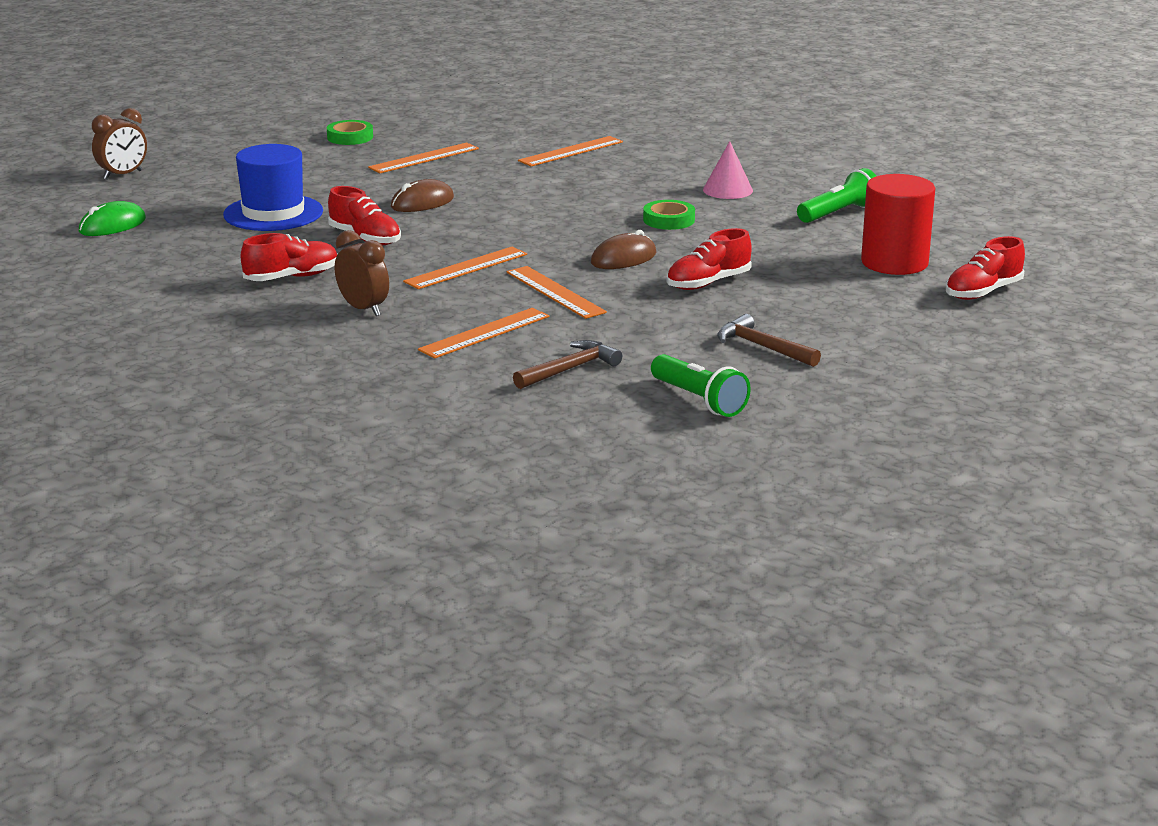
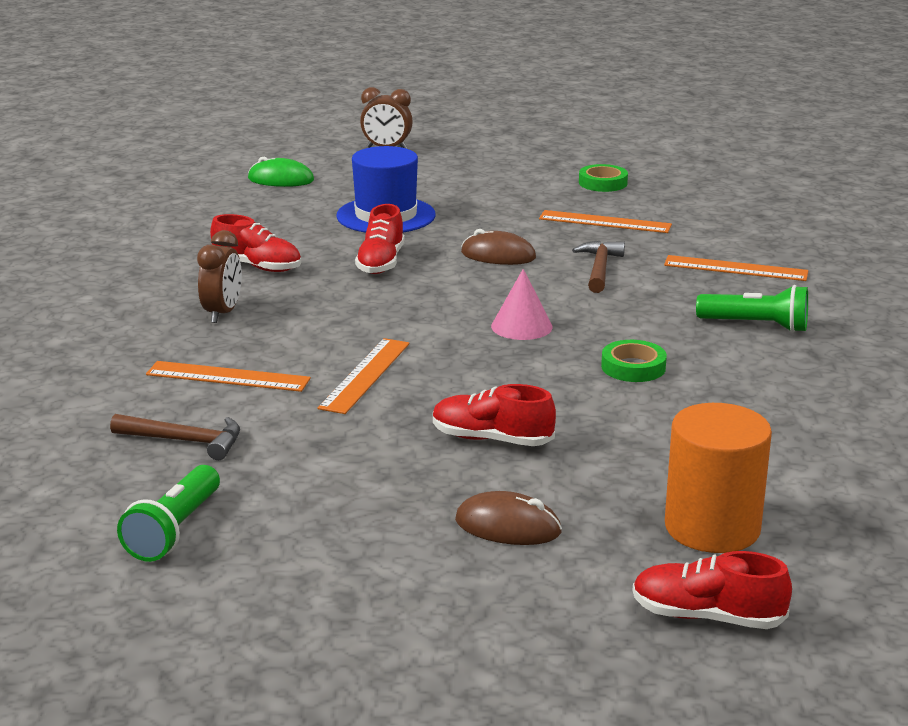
camera: 55 degrees right, 0 degrees up
(466, 268) = (370, 320): orange ruler -> none
(623, 258) = (496, 378): brown mouse -> brown mouse (508, 526)
(727, 190) = (769, 369): pink cone -> pink cone (521, 326)
(762, 347) = (354, 522): brown hammer -> brown hammer (599, 268)
(839, 213) = (810, 448): green flashlight -> green flashlight (756, 325)
(894, 263) = (712, 527): red cylinder -> orange cylinder

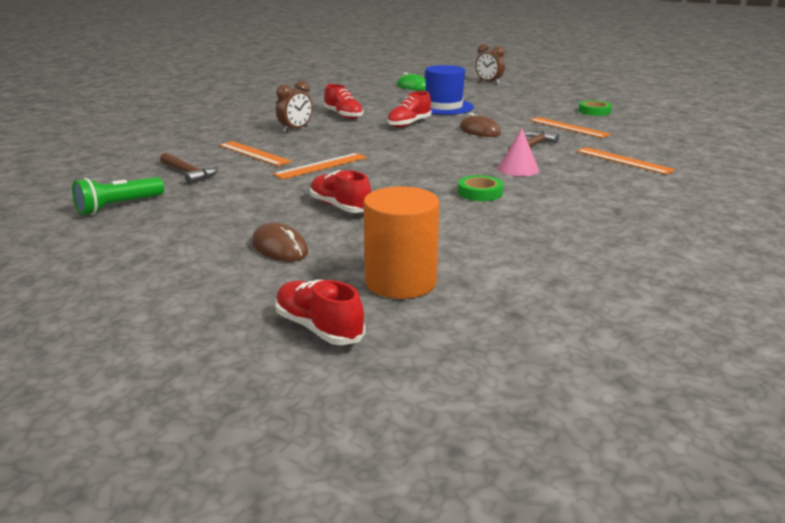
camera: 30 degrees right, 0 degrees up
(521, 326) = (442, 162): pink cone -> pink cone (518, 169)
(756, 325) = (595, 189): green flashlight -> none

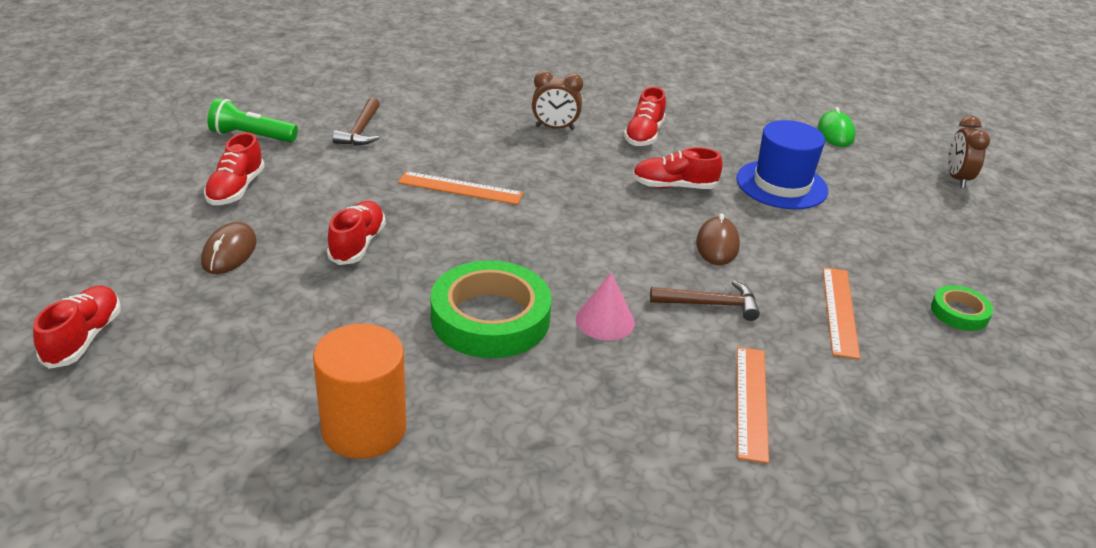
camera: 50 degrees right, 10 degrees up
(190, 227) = (236, 189): none -> red shoe
(254, 153) = (453, 137): orange ruler -> none
(400, 282) = (205, 349): orange cylinder -> orange cylinder (364, 428)
(480, 193) = (490, 318): green tape -> green tape, size x2.01

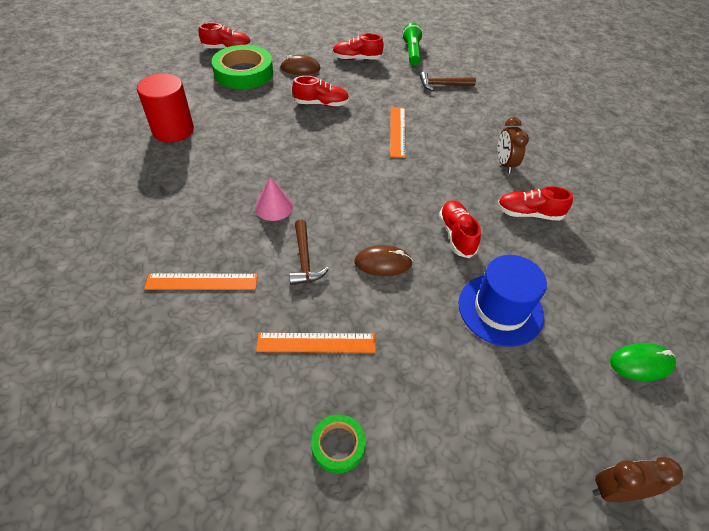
camera: 80 degrees right, 15 degrees up
(364, 428) = (173, 130): orange cylinder -> red cylinder
(490, 318) = (266, 159): green tape -> green tape (243, 73)

